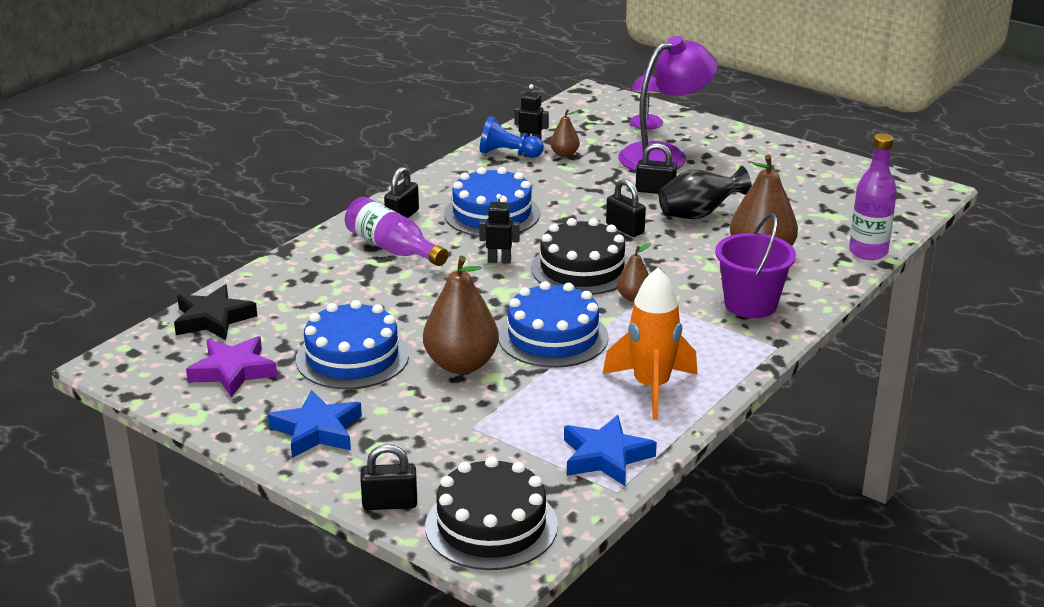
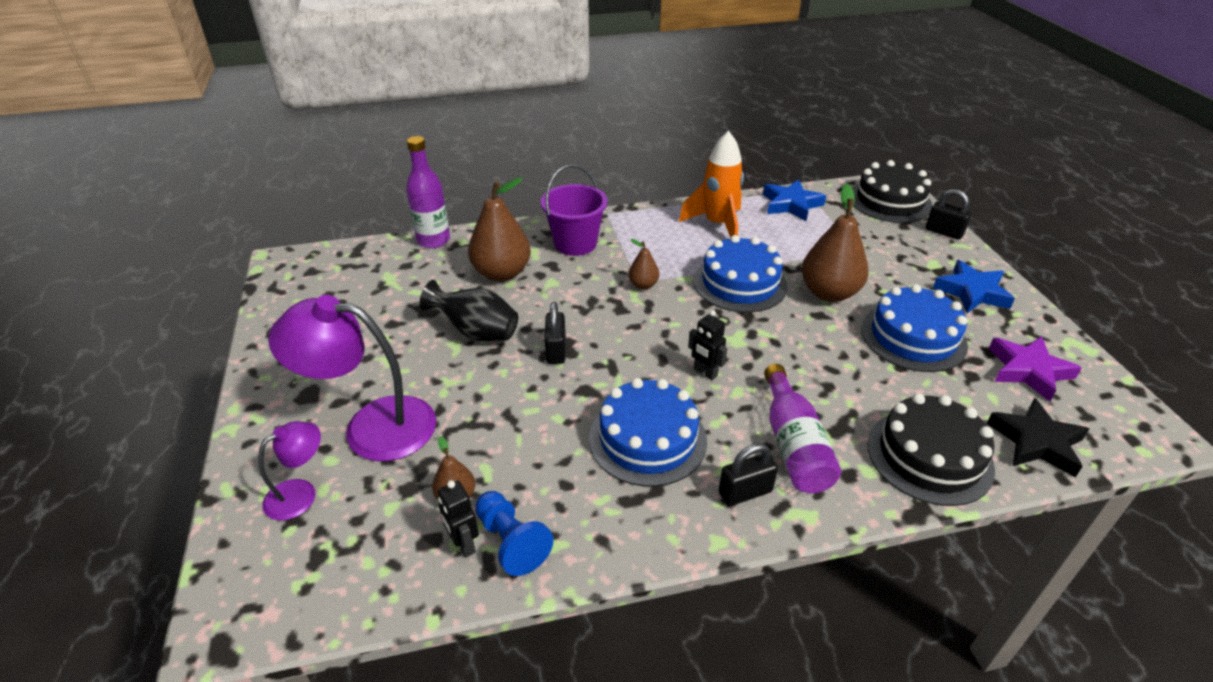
camera: 140 degrees left, 10 degrees up
(582, 269) = (646, 328): black cake -> black cake (929, 456)
(655, 191) = (462, 381): black padlock -> none

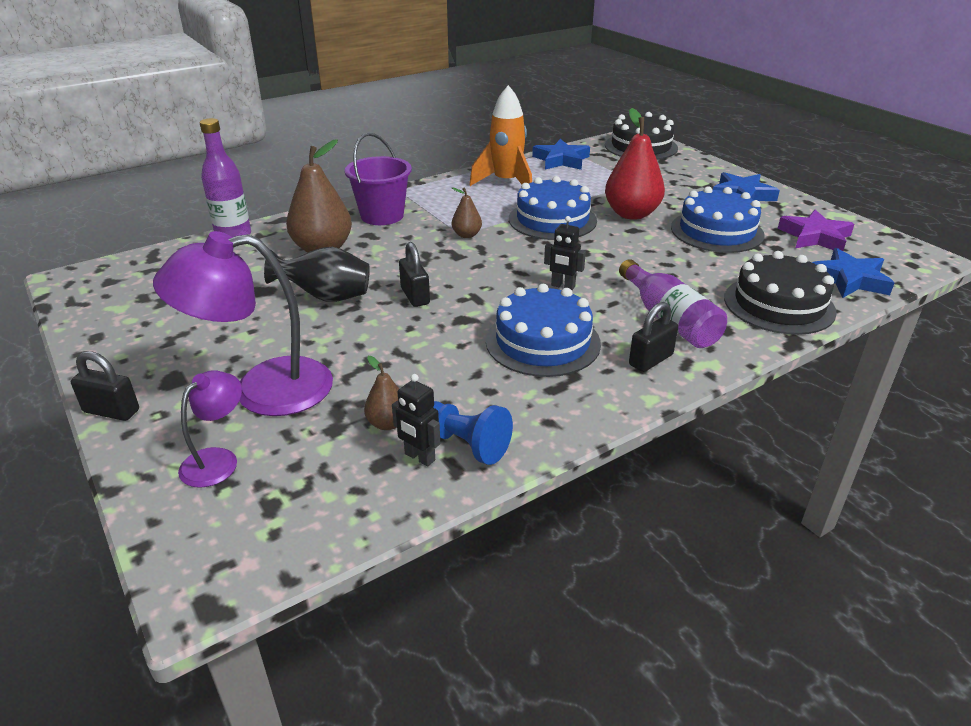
camera: 20 degrees left, 5 degrees down
(829, 293) = (631, 214): brown pear -> red pear
(944, 232) = (696, 160): black padlock -> black padlock (111, 411)
(1036, 442) = (849, 279): black star -> blue star

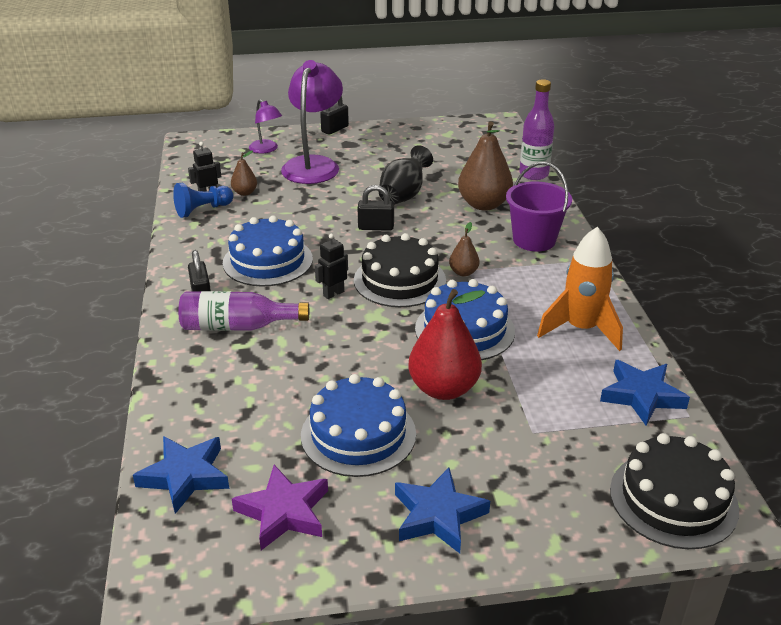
camera: 115 degrees right, 0 degrees up
(779, 304) = (197, 398): black cake -> black cake (399, 280)

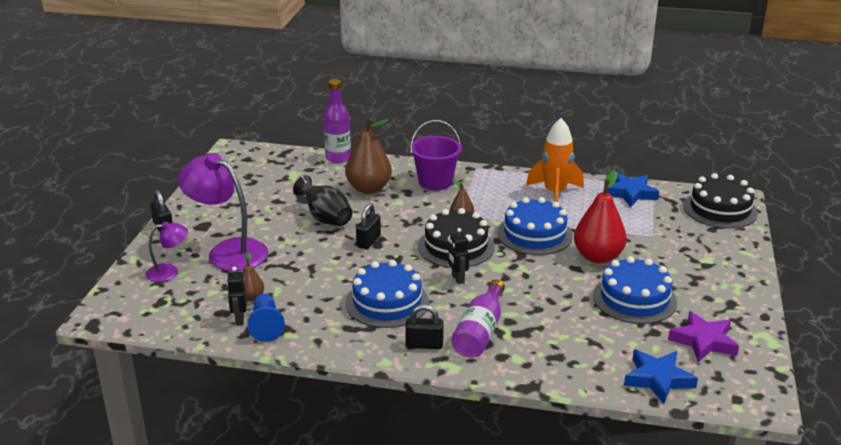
camera: 70 degrees left, 5 degrees down
(438, 515) = (718, 284): blue star -> none

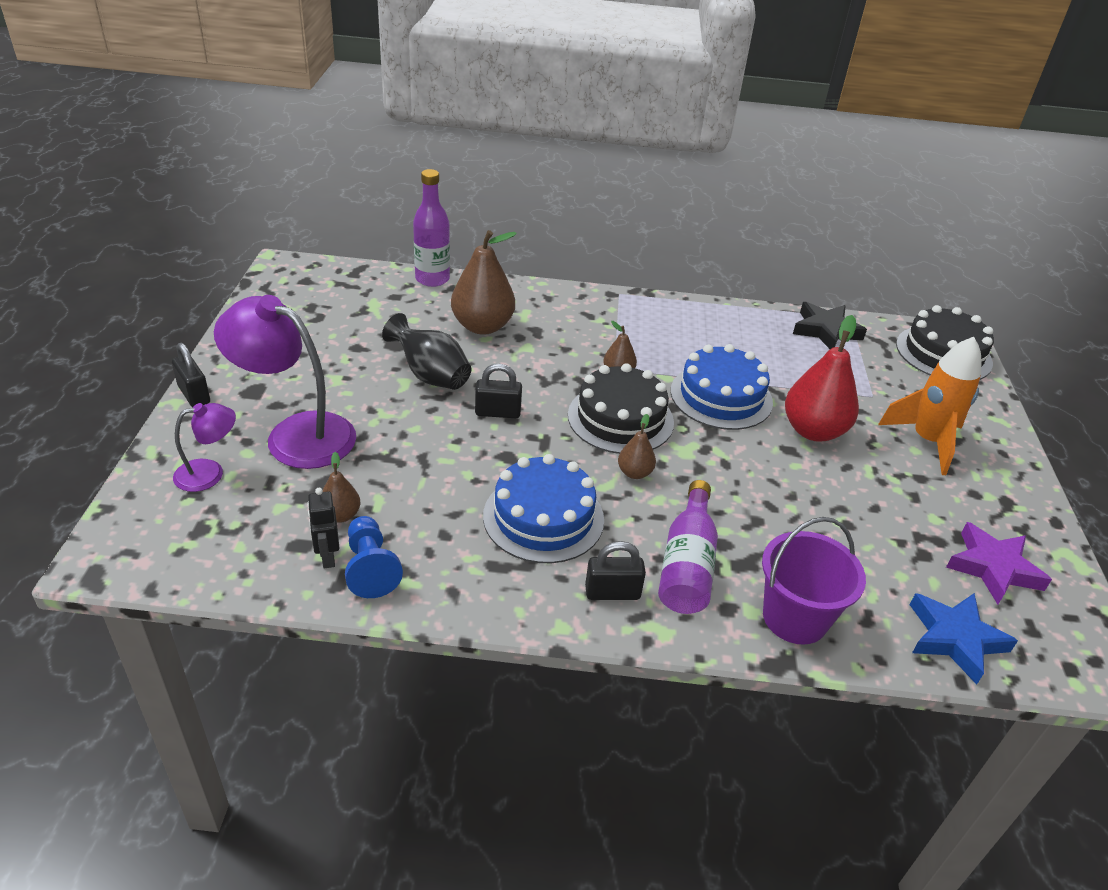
camera: 10 degrees left, 10 degrees up
(368, 241) = (498, 412): black padlock -> black padlock turned 75 degrees clockwise
(435, 182) = (570, 315): purple bucket -> purple bucket (794, 618)
(457, 279) = (634, 473): black robot -> brown pear
(555, 194) = (731, 332): orange rocket -> orange rocket (927, 441)
(630, 193) = (826, 330): blue star -> black star
(634, 299) = (881, 499): blue cake -> none

